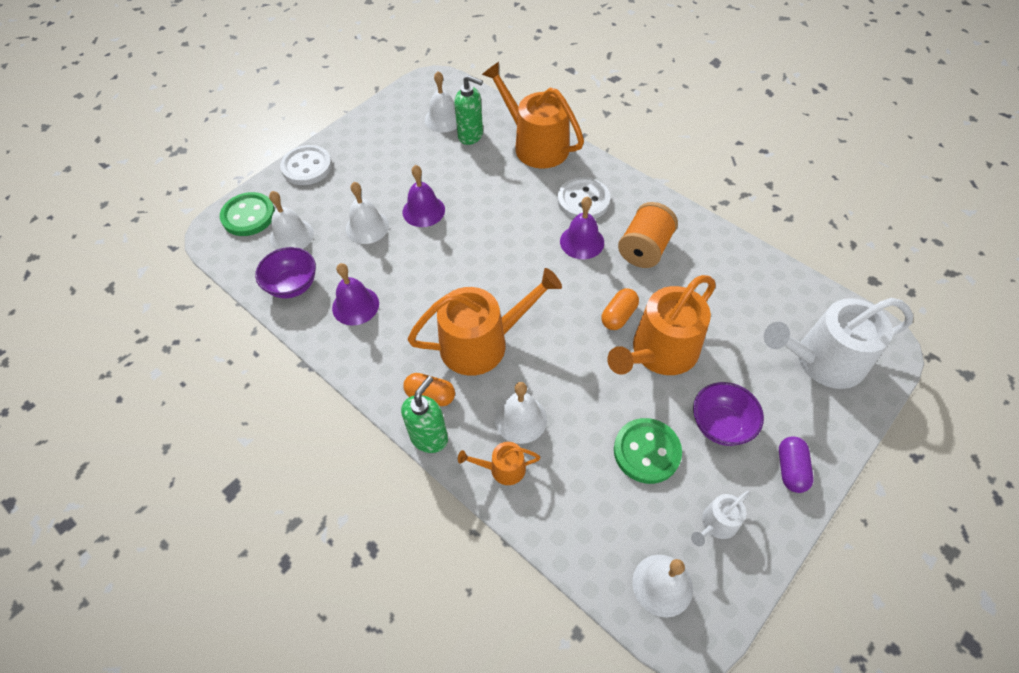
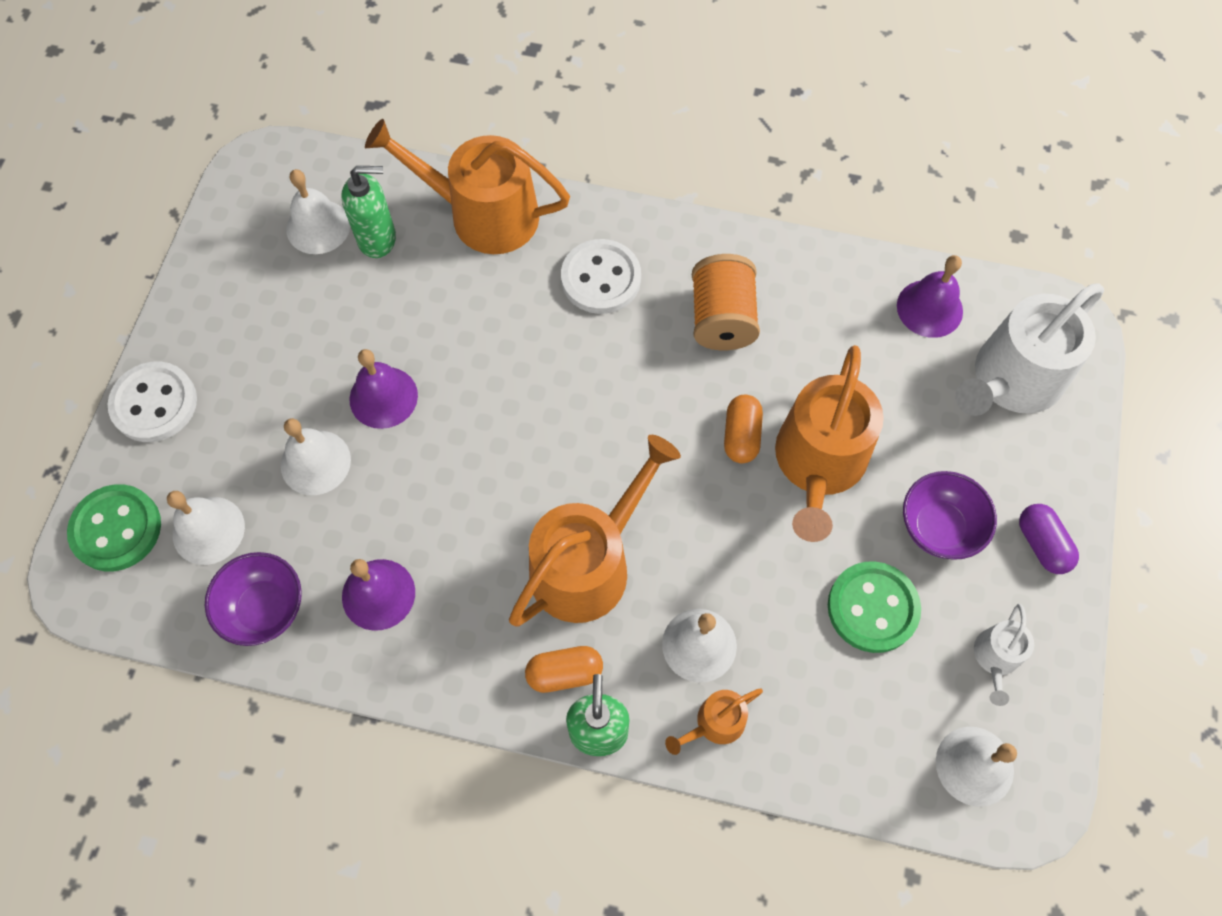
camera: 30 degrees left, 10 degrees up
(582, 242) = (634, 345): purple bell -> purple bell (929, 308)

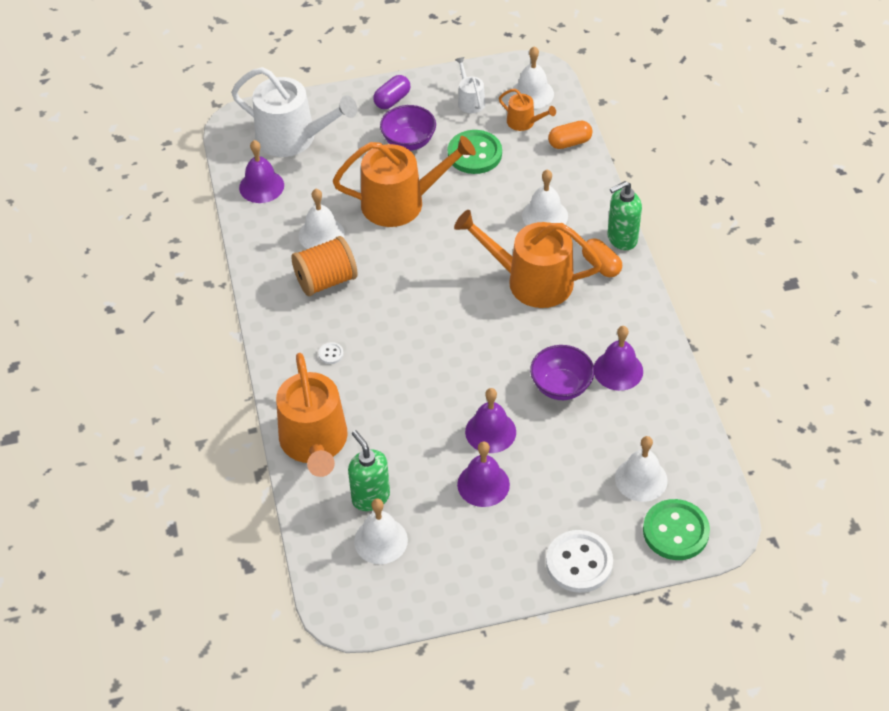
camera: 115 degrees left, 15 degrees down
(265, 608) = (666, 422): purple bowl -> purple bowl (561, 386)
(315, 462) = (559, 445): white bell -> white bell (321, 234)
(318, 355) = (483, 484): none -> purple bell
(601, 278) = (331, 354): white button -> white button, size x0.41
(715, 723) = (582, 194): orange watering can -> orange watering can (524, 122)
(741, 435) = (404, 242): orange capsule -> orange capsule (569, 142)
(995, 658) = (470, 100): white watering can -> white watering can turned 105 degrees counterclockwise

